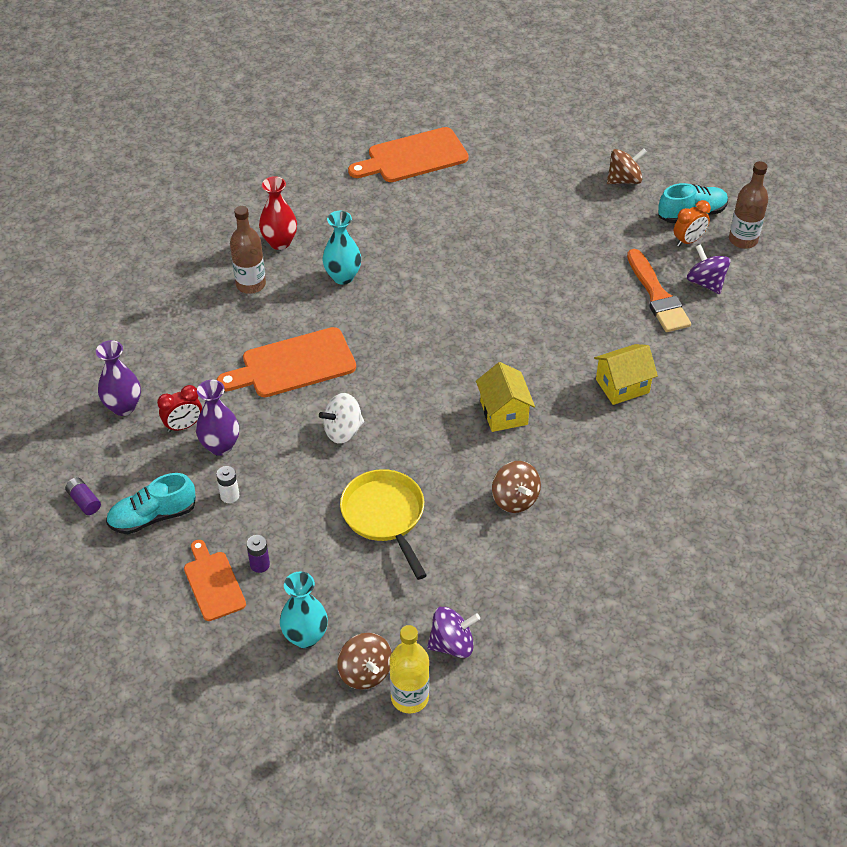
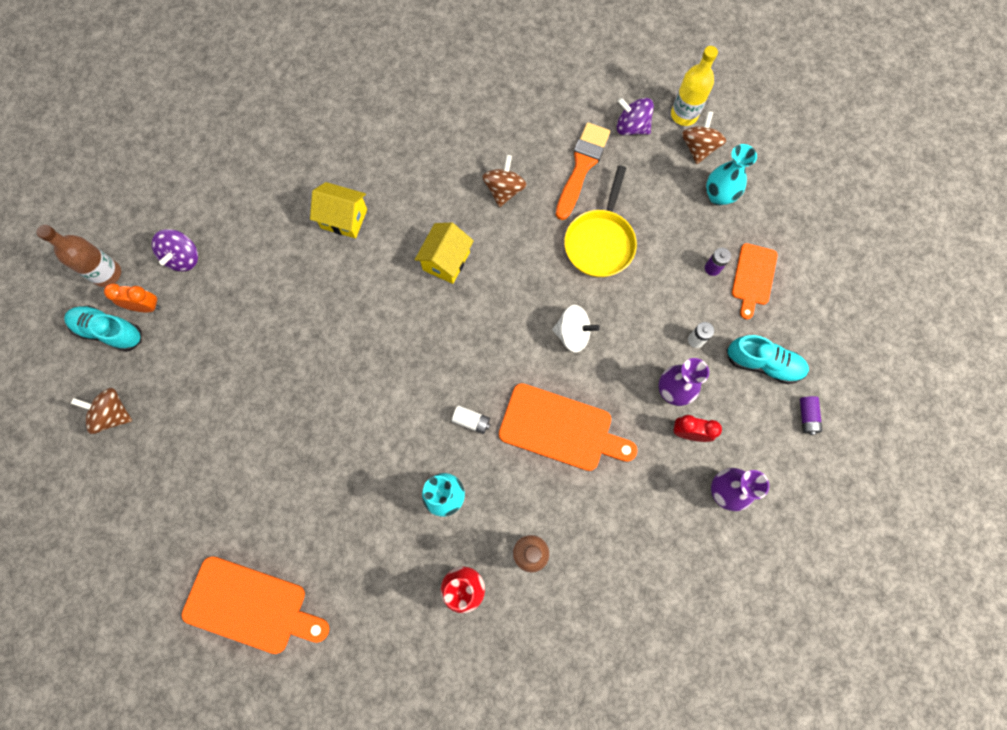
camera: 140 degrees left, 25 degrees up
(368, 327) = (471, 421): none -> white battery
(657, 296) = (231, 274): orange brush -> orange brush (582, 167)

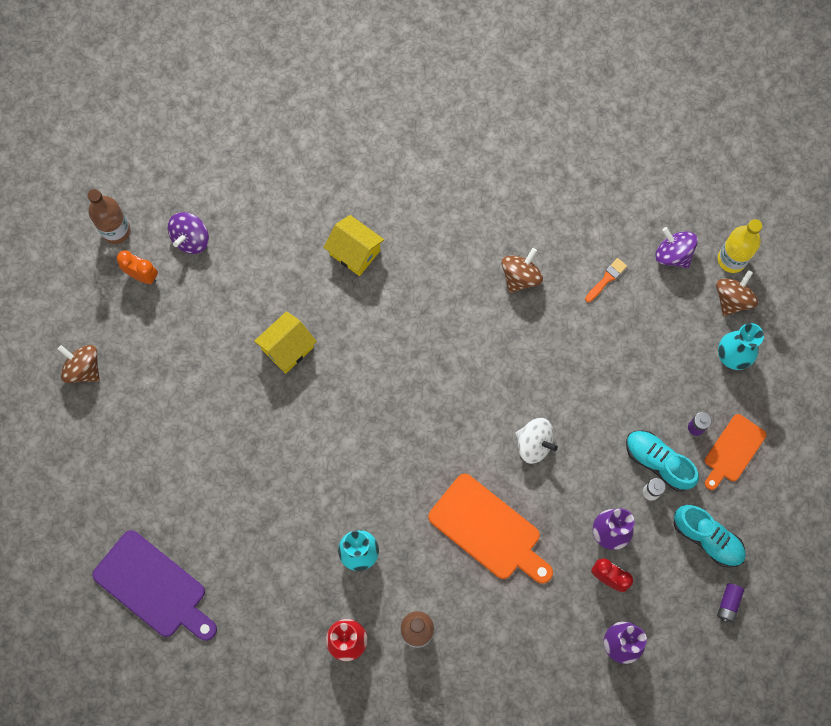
camera: 20 degrees right, 0 degrees up
(109, 331) = (102, 288): turquoise shoe -> turquoise shoe (658, 462)
(251, 606) = (154, 587): orange cutting board -> purple cutting board
(446, 261) = (438, 329): yellow house -> yellow house (287, 348)
(471, 421) = (408, 492): white battery -> none
(582, 167) = (606, 279): orange brush -> orange brush, size x0.49
(600, 242) = (595, 362): yellow pan -> none

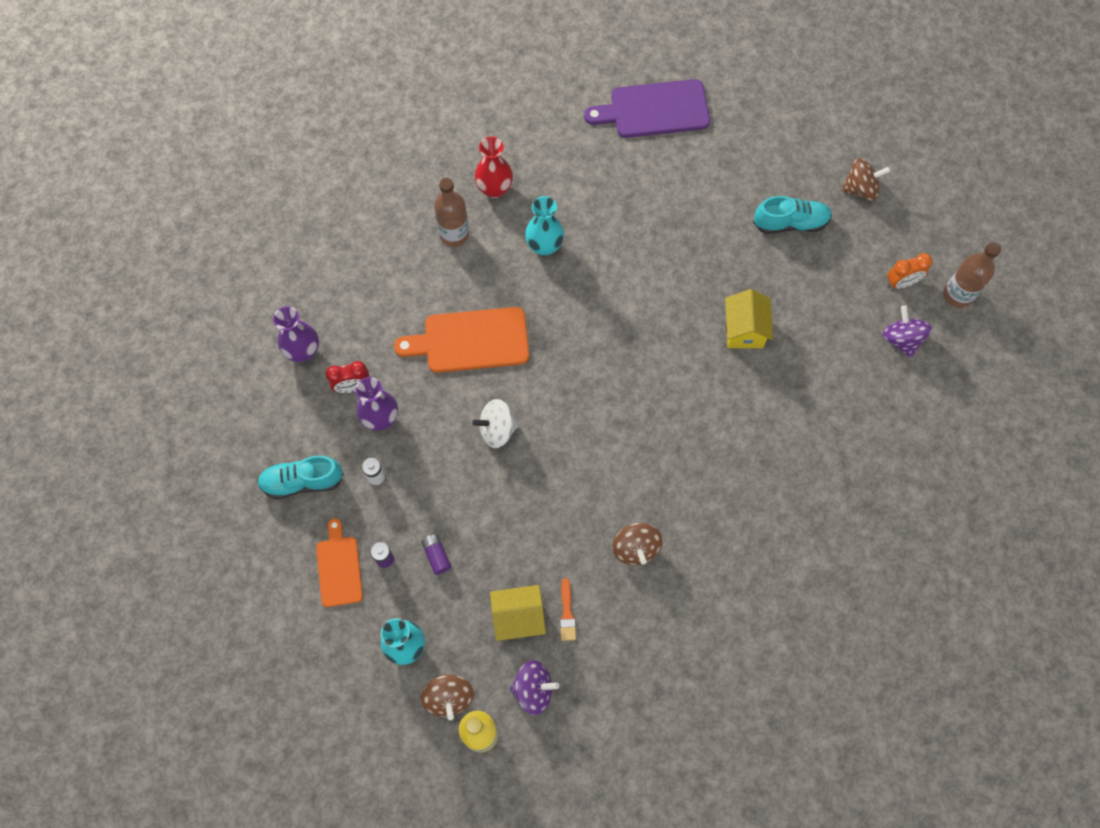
camera: 135 degrees right, 5 degrees down
(355, 252) = (777, 444): yellow house -> yellow house (518, 618)
(658, 462) = (390, 504): turquoise shoe -> turquoise shoe (790, 223)
(728, 603) = (245, 449): purple battery -> purple battery (436, 556)

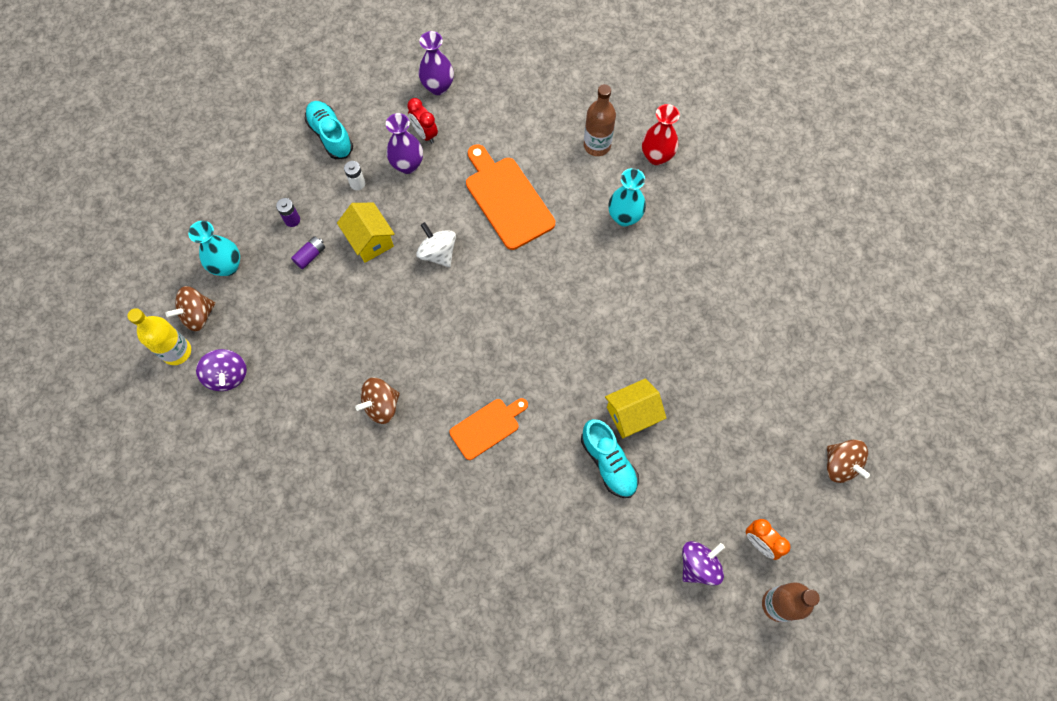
camera: 65 degrees right, 0 degrees up
(339, 567) = (272, 192): orange cutting board -> orange cutting board (487, 427)
(518, 618) = (283, 338): yellow house -> yellow house (370, 240)
(567, 613) = (301, 374): orange brush -> none
(654, 110) = (811, 248): purple cutting board -> none
(790, 223) = (765, 413): turquoise shoe -> turquoise shoe (608, 463)

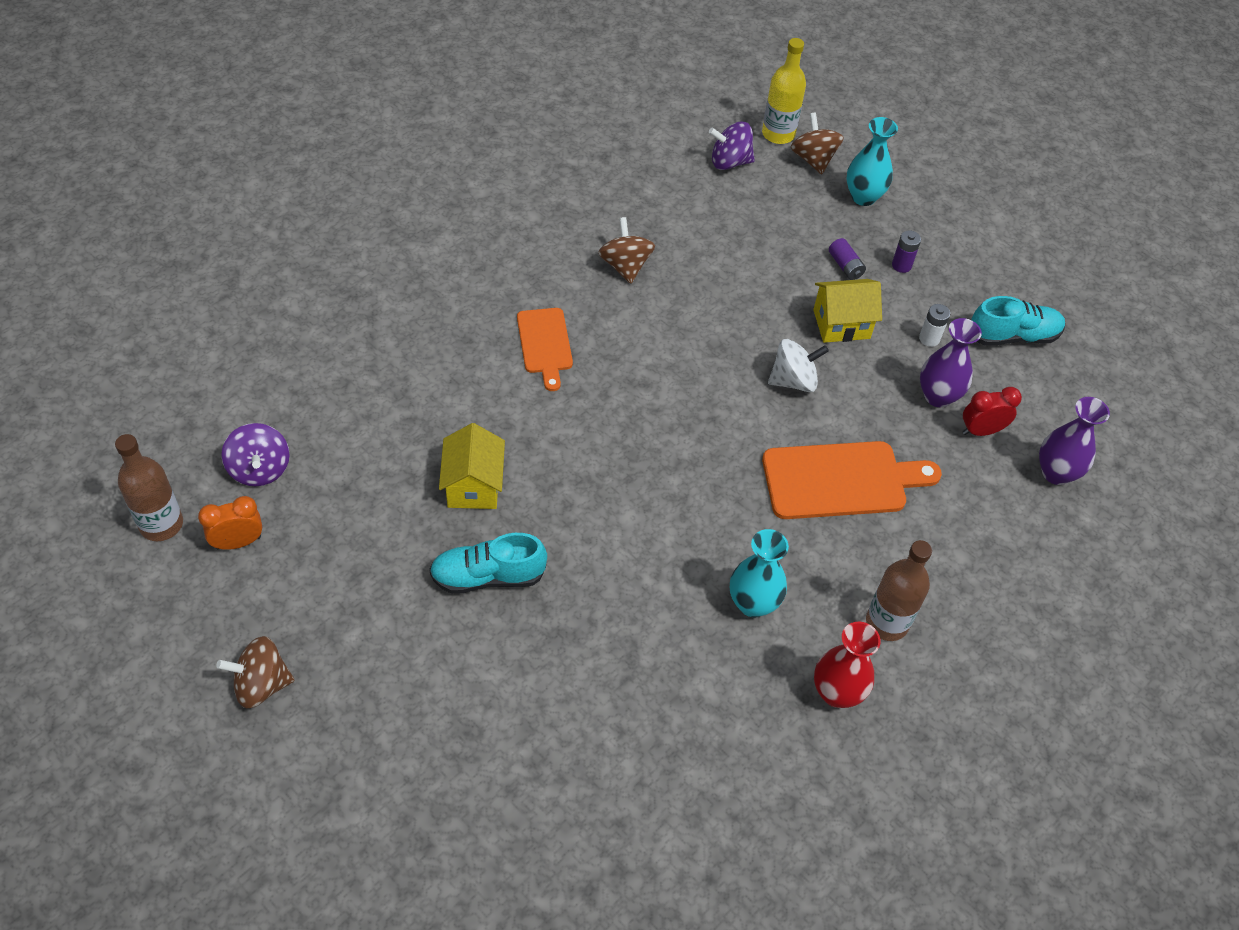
camera: 110 degrees right, 15 degrees down
(608, 463) = (431, 437): turquoise shoe -> turquoise shoe (488, 576)

